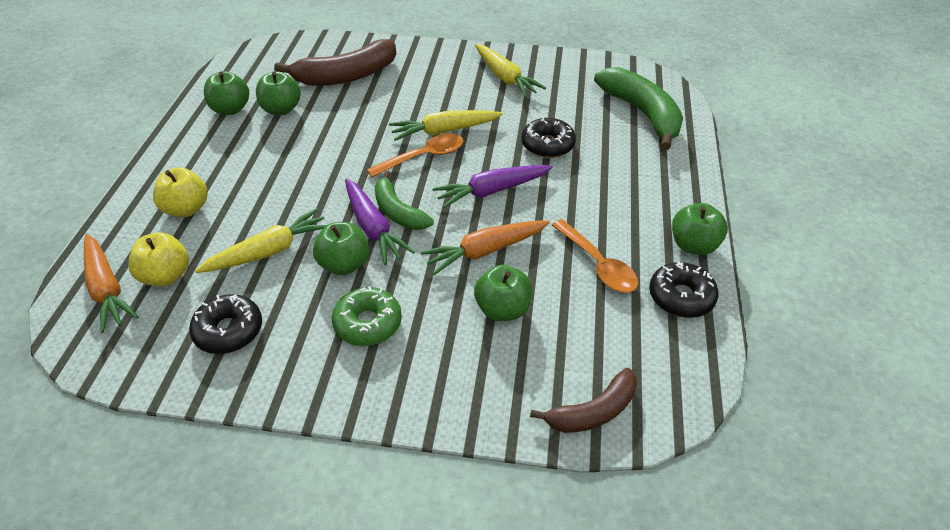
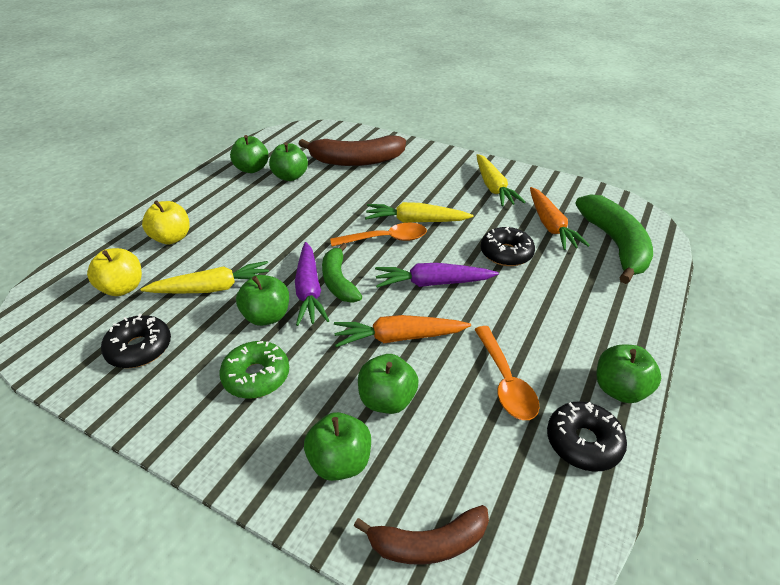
camera: 20 degrees right, 5 degrees down
(107, 289) = (74, 287): orange carrot -> orange carrot (550, 225)
(488, 373) = (340, 462): none -> green apple

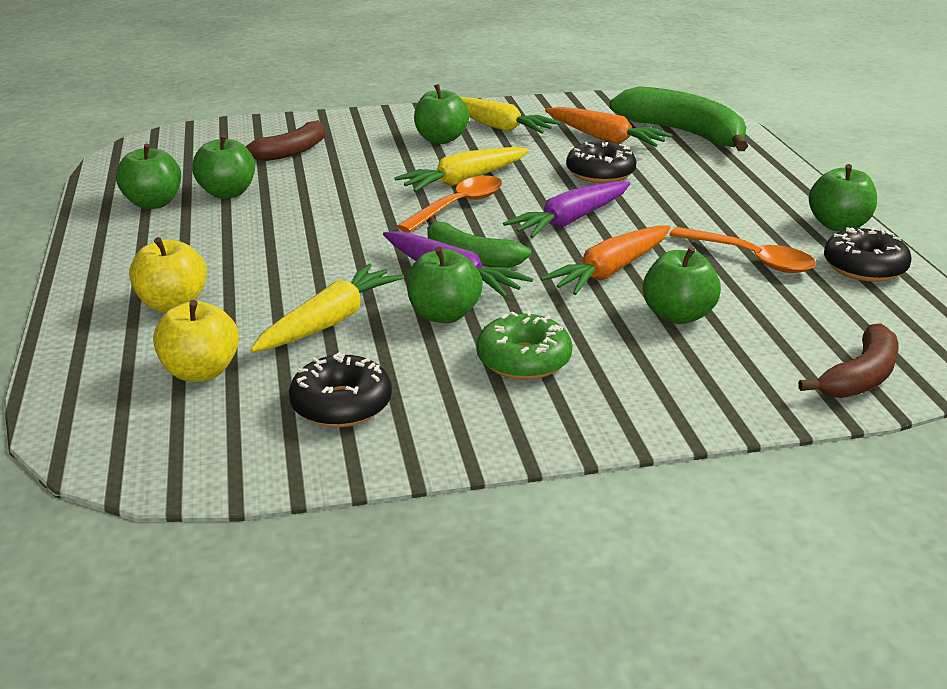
camera: 40 degrees left, 10 degrees down
(340, 462) = (711, 371): green apple -> green apple (441, 139)
(356, 161) = (290, 152): brown banana -> brown banana, size x0.61

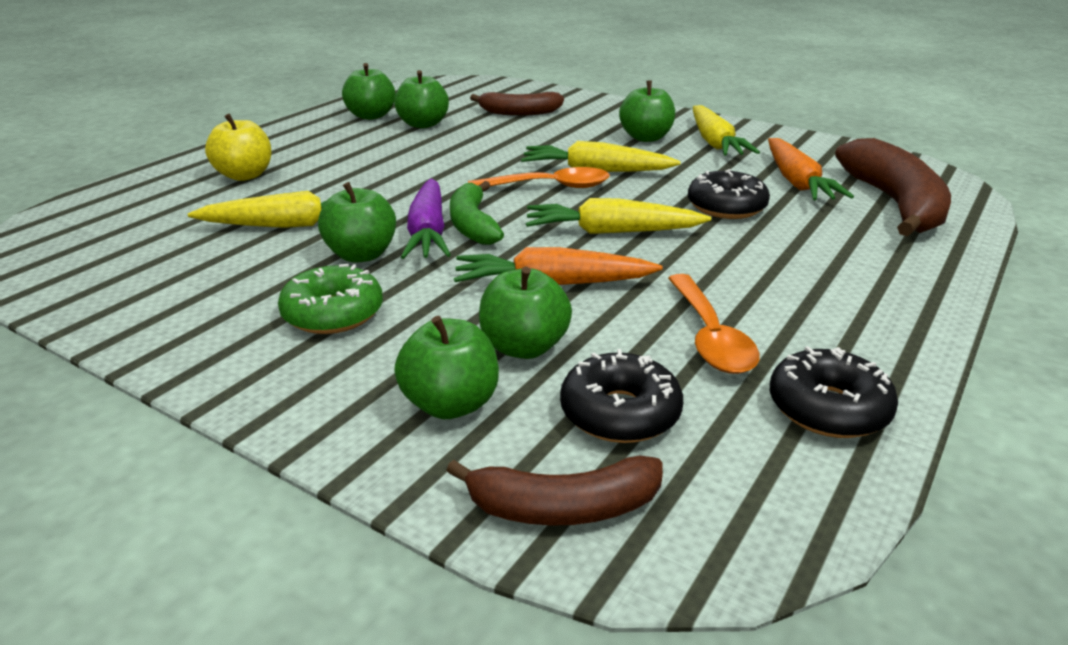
camera: 45 degrees right, 0 degrees up
(201, 372) = (164, 219): yellow apple -> none
(341, 404) = (172, 278): black donut -> black donut (620, 413)
(570, 220) = (612, 232): purple carrot -> yellow carrot
(684, 133) = (894, 204): green banana -> brown banana
(838, 225) = (892, 354): green apple -> green apple (450, 404)

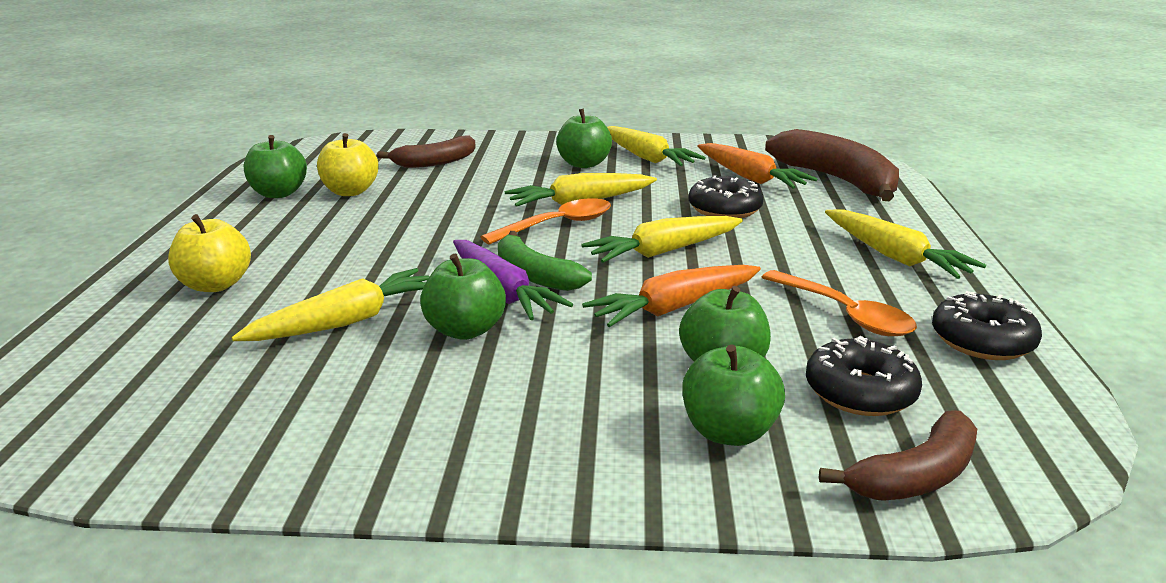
camera: 30 degrees left, 5 degrees down
(333, 313) = (515, 391): green donut -> none
(423, 124) = (350, 191): green apple -> yellow apple
(849, 296) = (894, 256): none -> yellow carrot

